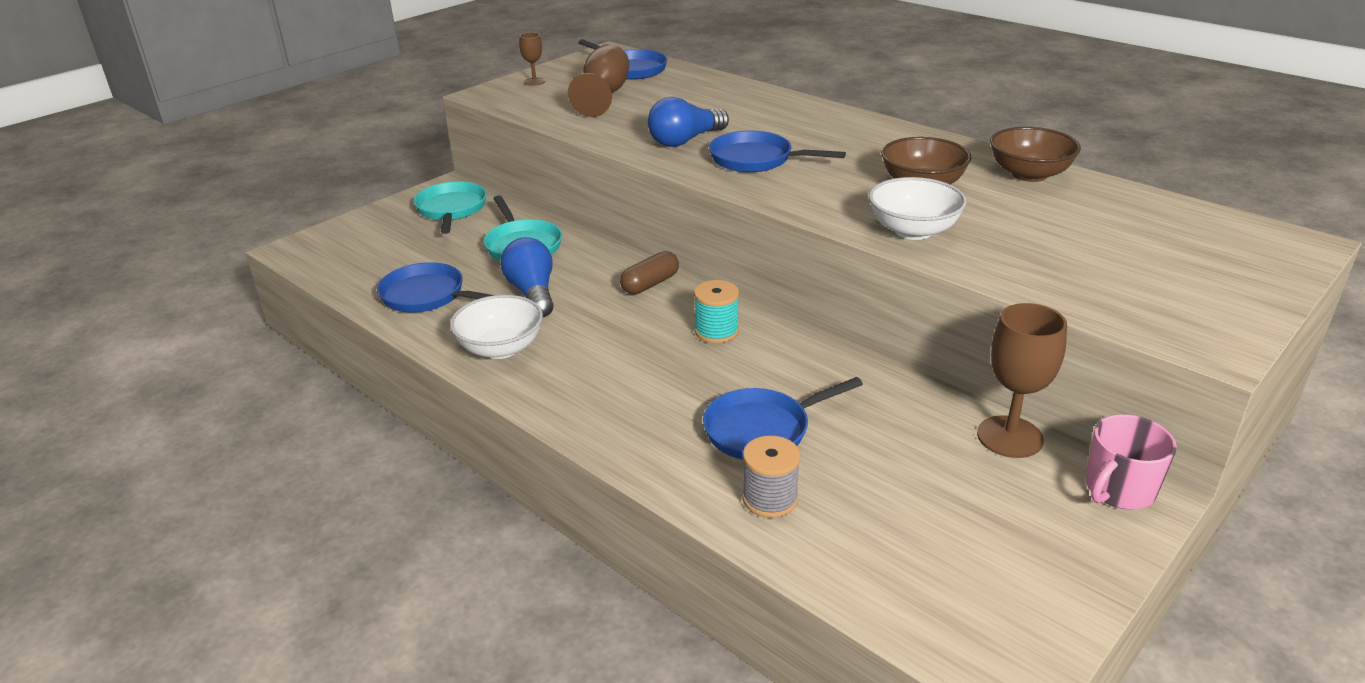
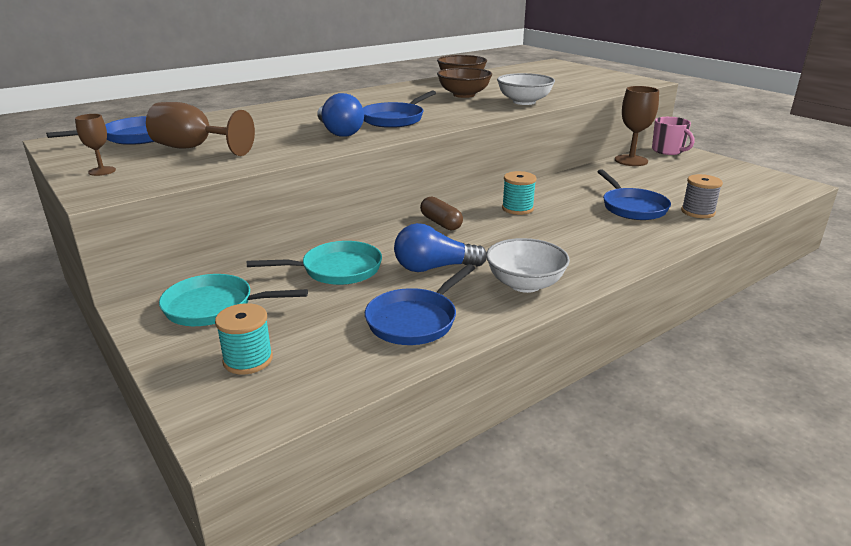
camera: 80 degrees left, 5 degrees down
(373, 239) = (248, 360): none -> turquoise spool

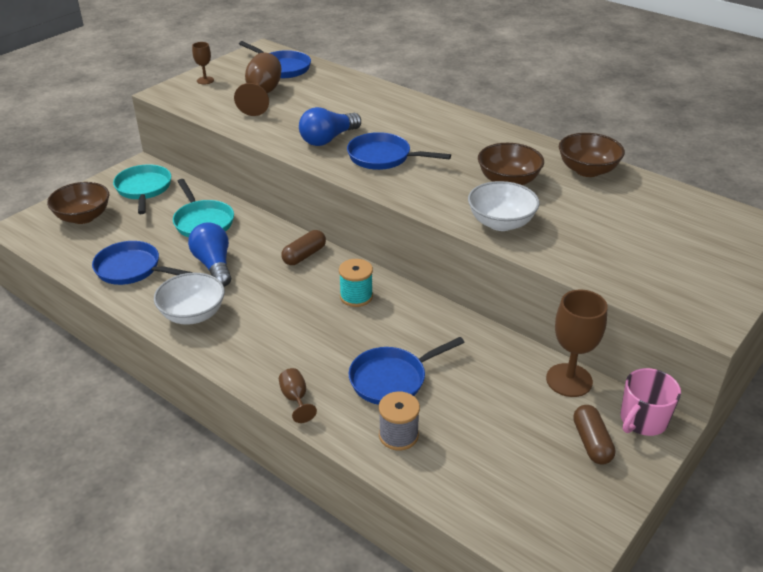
camera: 75 degrees right, 10 degrees up
(248, 360) = (83, 217): turquoise spool -> brown bowl
(660, 244) = (295, 399): none -> brown goblet
(691, 164) = (591, 442): none -> brown capsule

